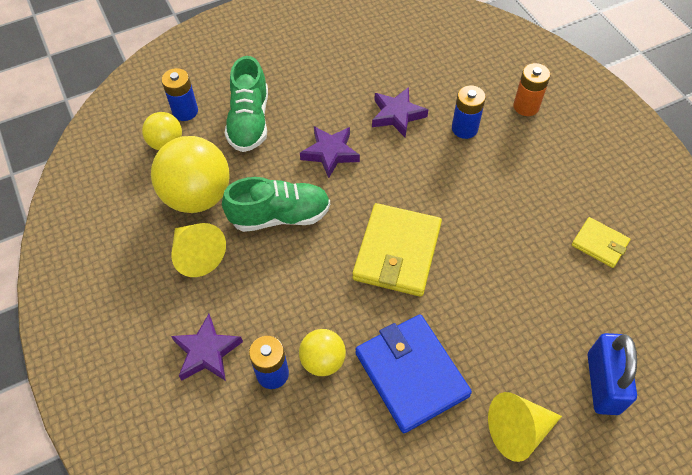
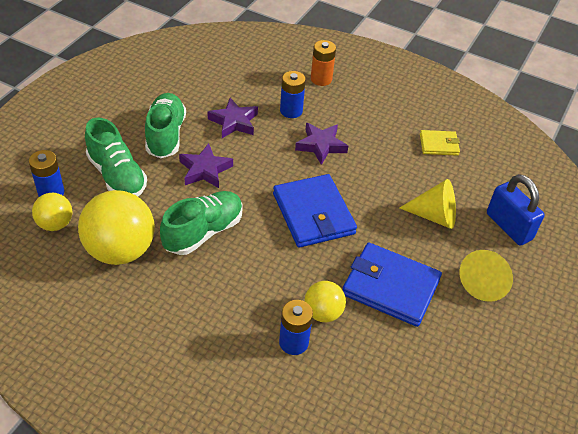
camera: 40 degrees left, 10 degrees down
(197, 255) = (159, 293): yellow cone -> yellow cone (434, 216)
(207, 352) = (229, 357): purple star -> purple star (321, 146)
(322, 100) = (166, 135): none -> green shoe
(397, 252) = (313, 214): yellow wallet -> blue wallet

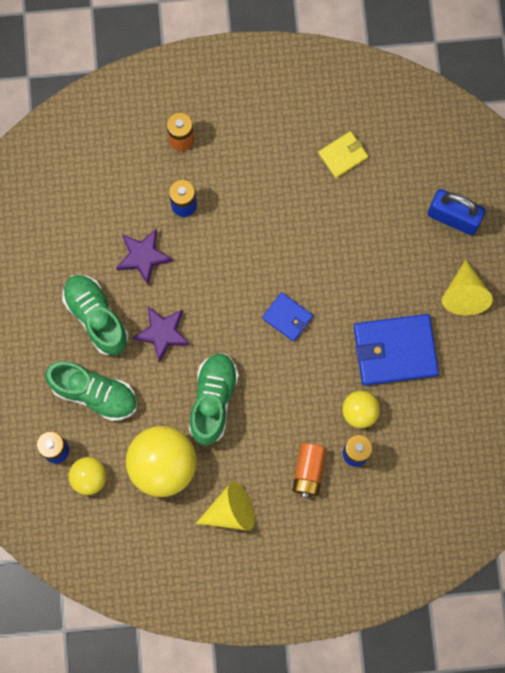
camera: 30 degrees left, 30 degrees up
(239, 330) = (308, 471): none -> orange battery
(313, 214) = (287, 317): blue wallet -> blue wallet, size x0.53
(321, 146) = (241, 231): purple star -> none
(434, 216) = (387, 249): yellow cone -> yellow cone (231, 511)

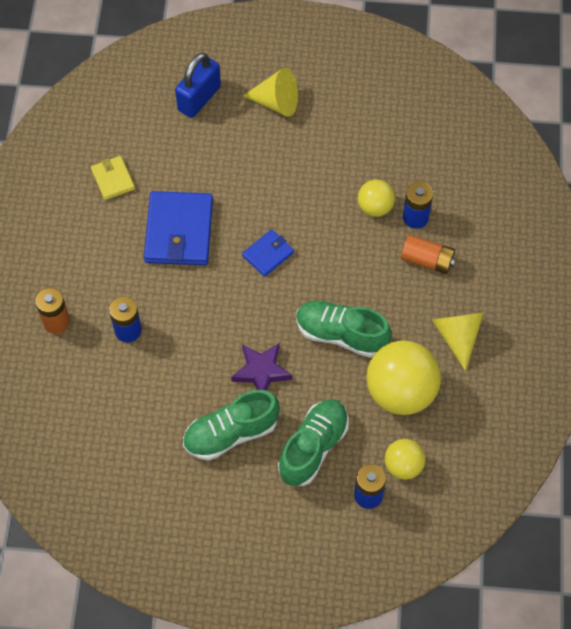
camera: 80 degrees left, 15 degrees down
(143, 257) = (175, 378): purple star -> none
(395, 351) = (320, 168): blue wallet -> blue wallet (179, 231)

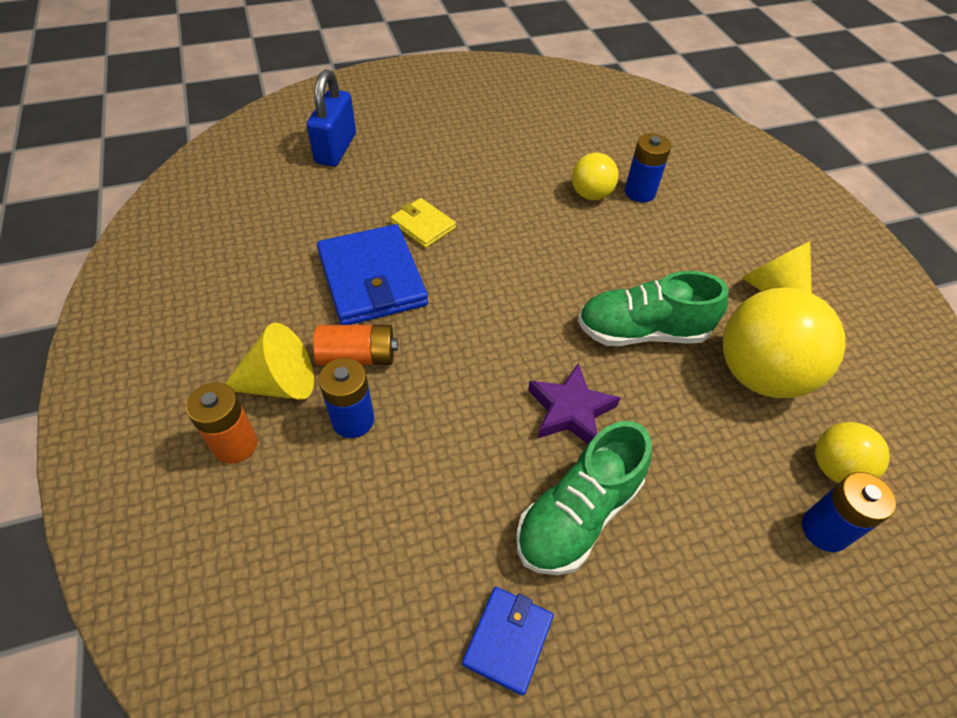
camera: 25 degrees left, 10 degrees down
(113, 179) = (259, 248): yellow wallet -> yellow wallet (423, 225)
(268, 254) = (498, 272): blue wallet -> blue wallet (508, 640)
(276, 102) = (426, 133): yellow cone -> yellow cone (280, 383)
(313, 447) = (704, 489): green shoe -> none
(427, 260) = (682, 227): orange battery -> orange battery (358, 357)

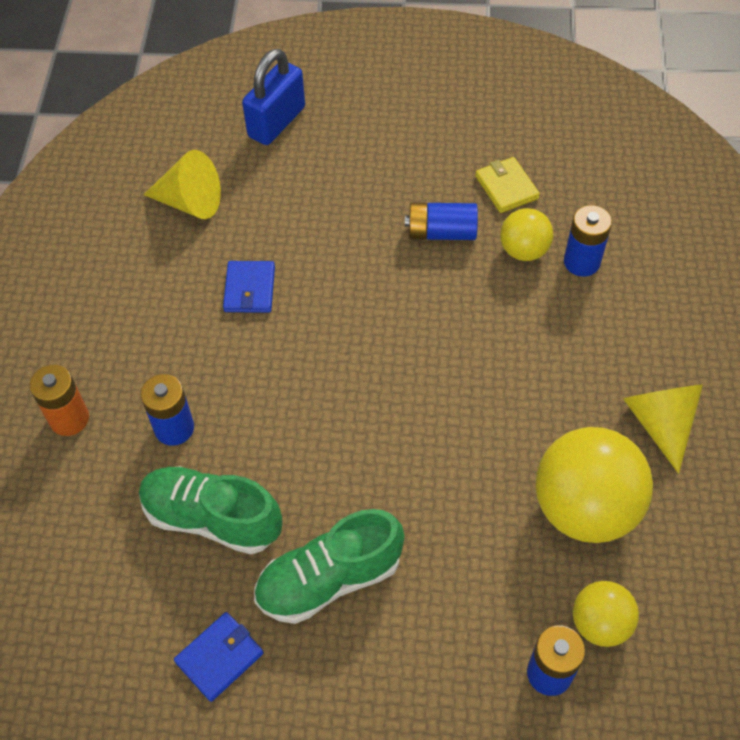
camera: 25 degrees right, 5 degrees up
(280, 383) = (125, 373): yellow cone -> yellow cone (190, 202)
(358, 357) = (203, 368): orange battery -> none
(372, 279) = (250, 289): blue wallet -> blue wallet, size x0.53
(423, 225) = (325, 241): yellow wallet -> yellow wallet (506, 187)
(517, 197) = (441, 232): none -> blue battery
(570, 410) = (373, 483): purple star -> none
(642, 332) = (488, 426): green shoe -> green shoe (212, 518)

